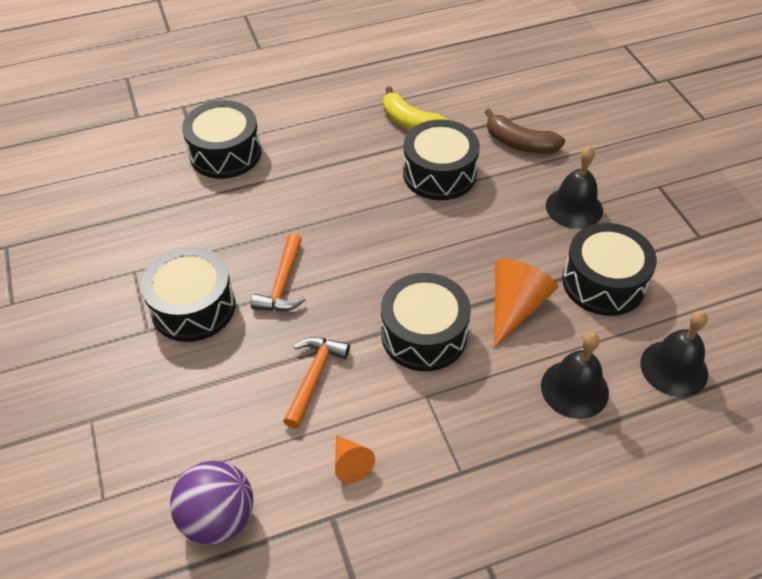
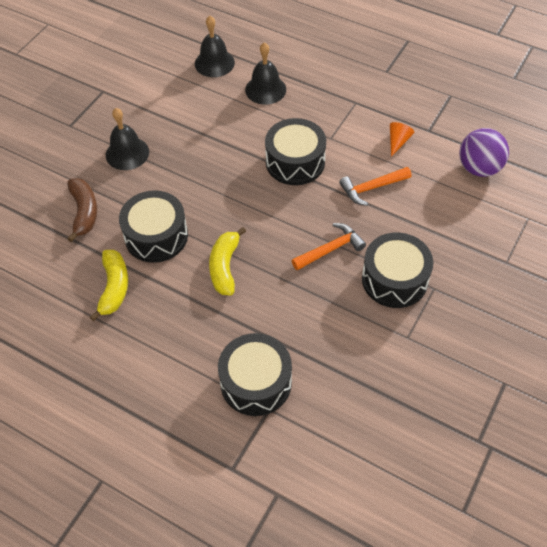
camera: 130 degrees left, 5 degrees up
(353, 198) = (225, 267): none -> yellow banana
(515, 307) = (235, 137): orange cone -> none
(603, 282) = (180, 112): black drum -> none

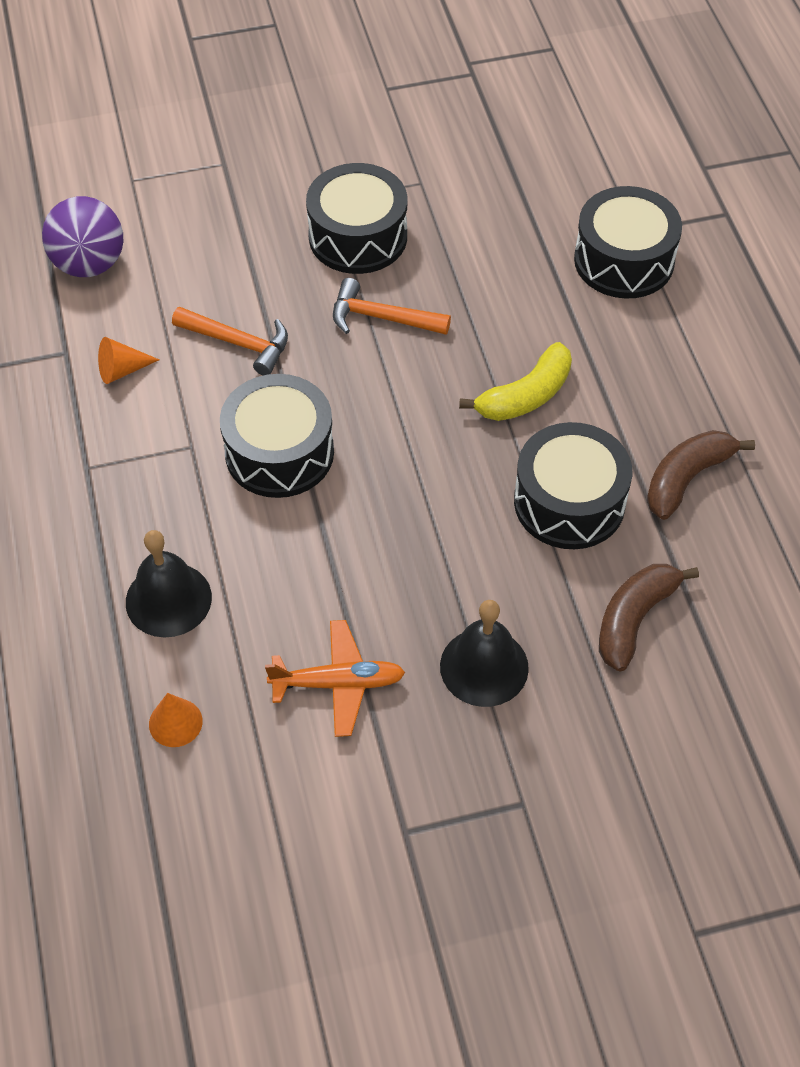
camera: 135 degrees left, 0 degrees up
(114, 288) = (686, 478): yellow banana -> brown banana
(174, 111) = (338, 683): none -> orange plane
(214, 63) = (175, 722): black bell -> orange cone

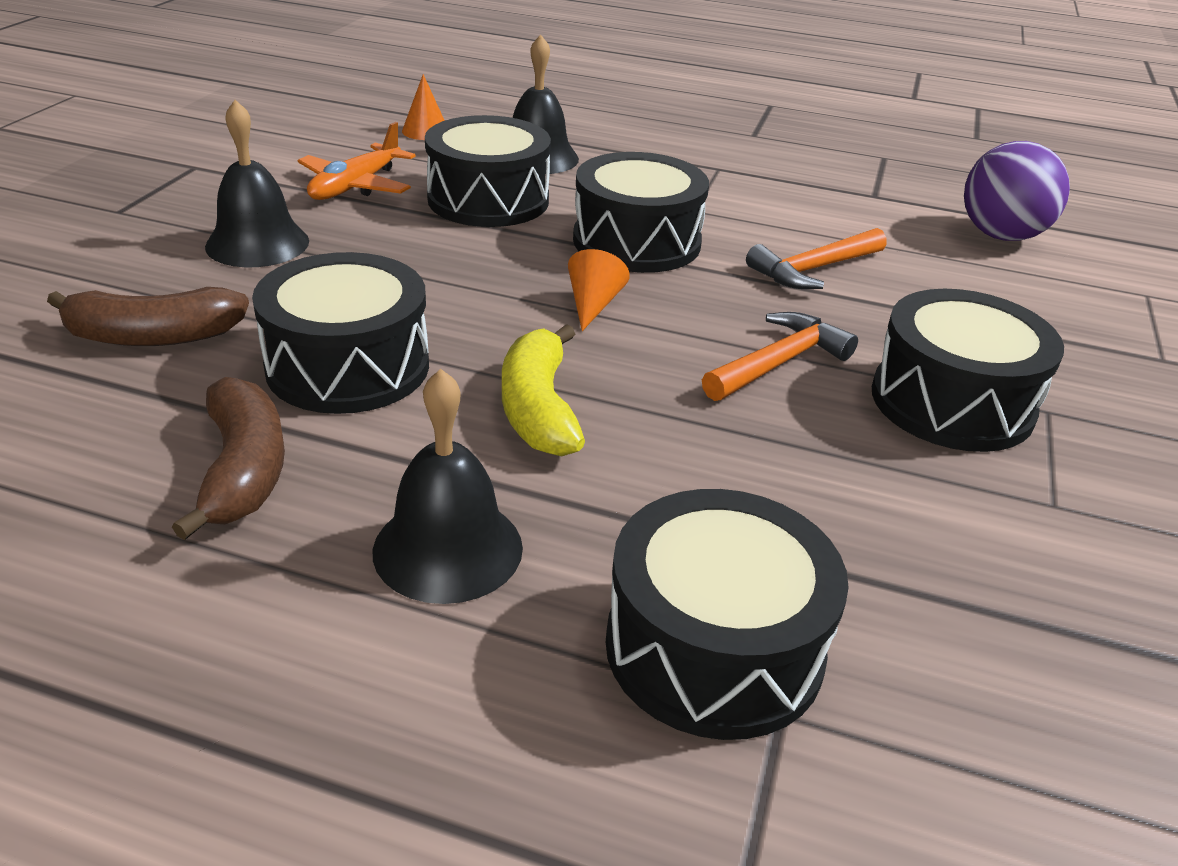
camera: 120 degrees right, 20 degrees down
(122, 370) = (826, 210): orange cone -> orange cone (593, 305)
(286, 579) = (488, 200): none -> black drum
(634, 619) = (153, 336): brown banana -> brown banana turned 105 degrees clockwise
(656, 369) = (448, 548): none -> black bell

